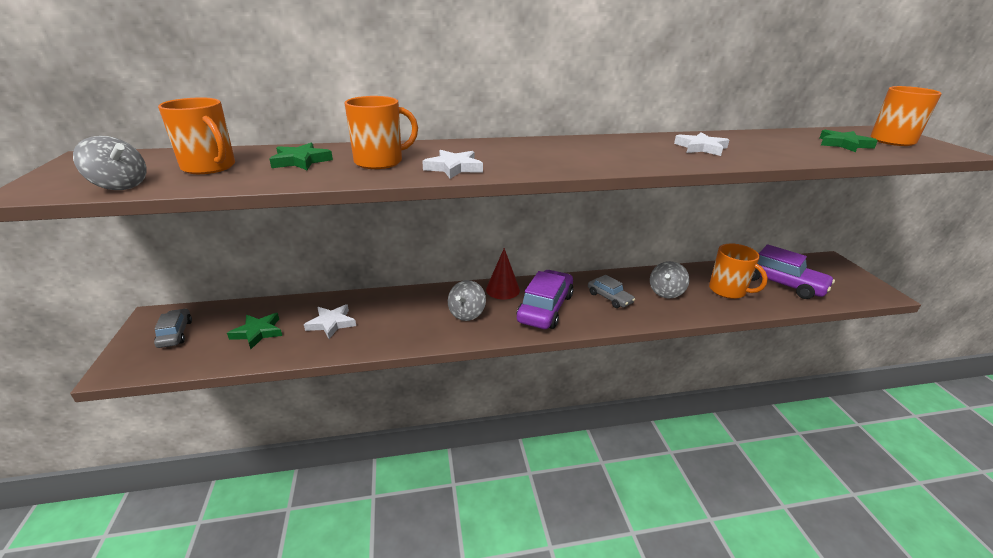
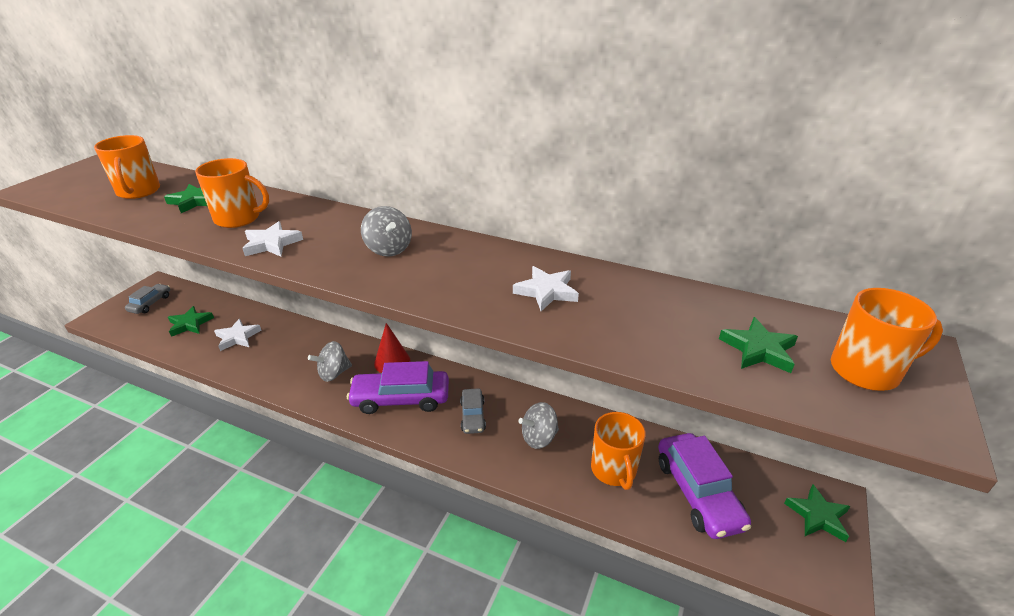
camera: 35 degrees right, 5 degrees up
(120, 186) = (70, 197): grey spinning top -> grey spinning top (388, 249)
(545, 308) = (401, 399): purple car -> purple car turned 150 degrees counterclockwise
(837, 270) = (817, 516): none -> green star

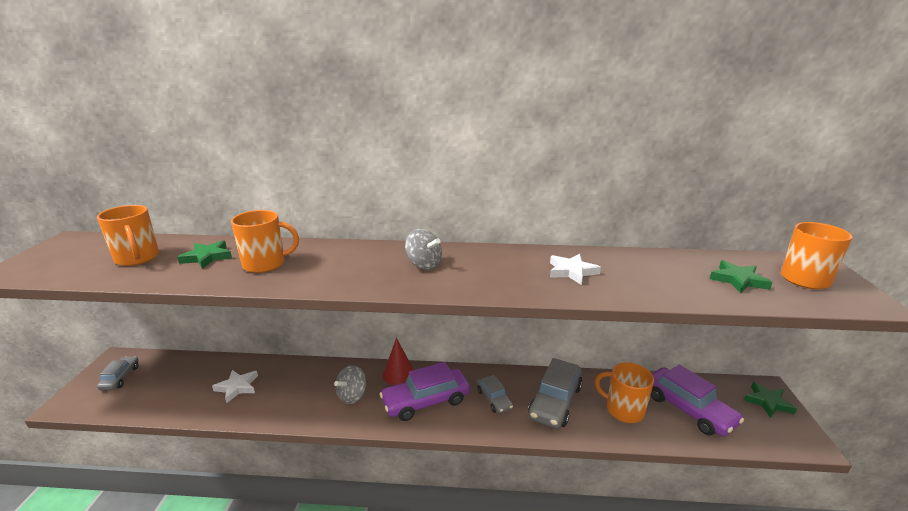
camera: 20 degrees left, 10 degrees down
(190, 324) = (178, 386): green star -> none
(272, 244) = (317, 277): white star -> none
(539, 437) = (555, 401): grey spinning top -> grey car
(614, 470) = (623, 410): orange mug -> orange mug turned 150 degrees clockwise

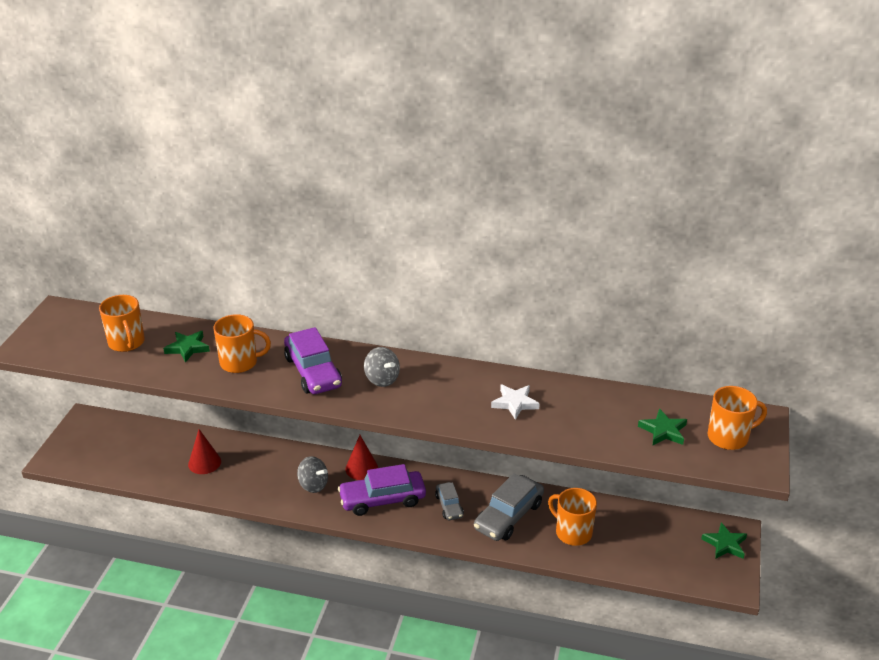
camera: 10 degrees right, 10 degrees up
(120, 377) = (94, 439): grey car -> none
(237, 387) = (204, 462): white star -> red cone
(352, 395) = (313, 485): grey spinning top -> grey spinning top turned 105 degrees counterclockwise
(688, 409) = (638, 540): purple car -> purple car (313, 372)

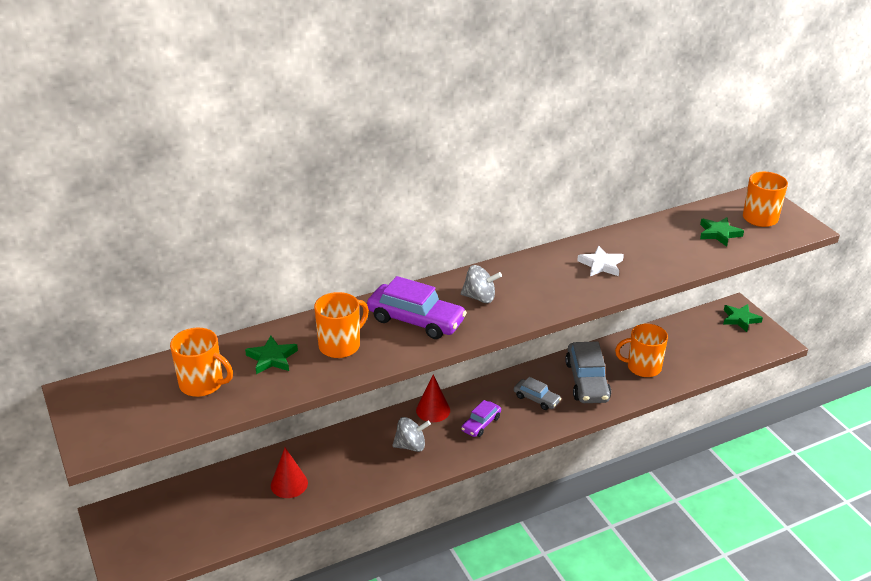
camera: 40 degrees left, 0 degrees up
(382, 499) = (481, 424): purple car -> purple car, size x0.56

